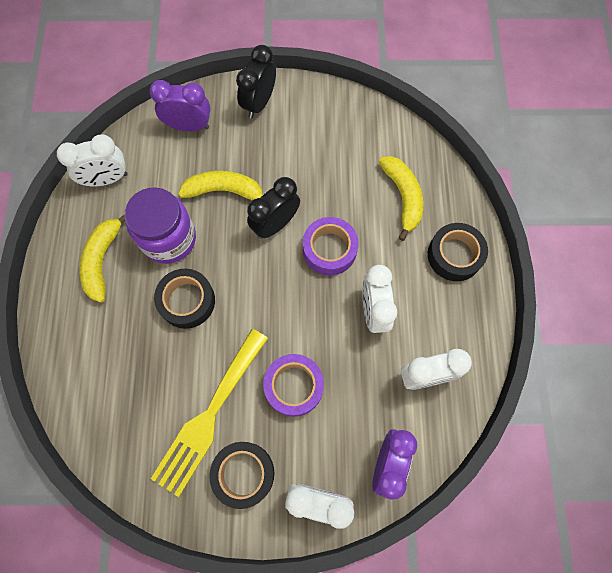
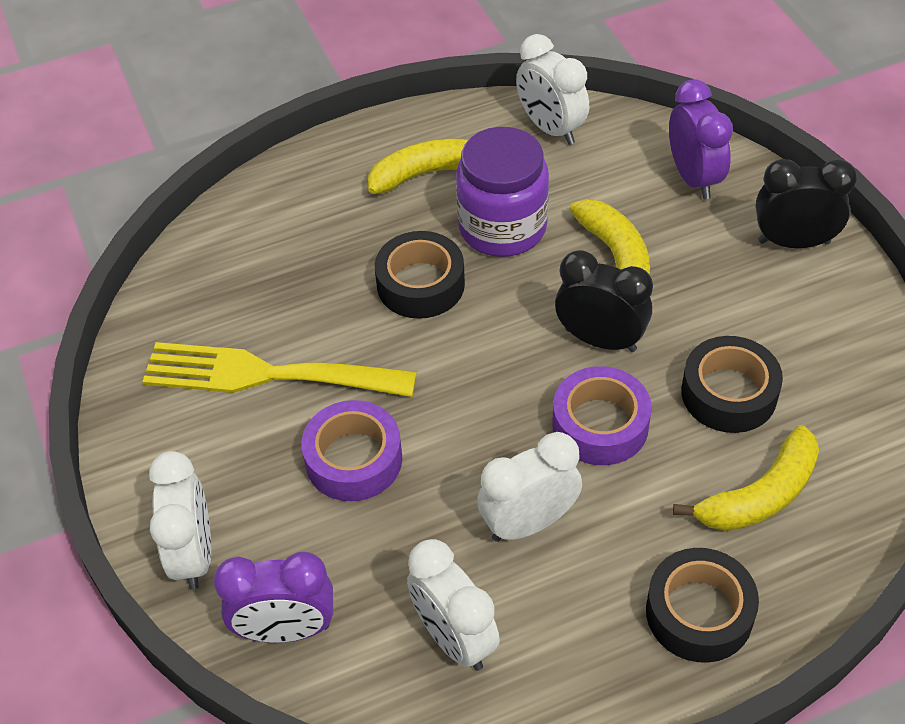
camera: 70 degrees right, 20 degrees down
(243, 474) = (200, 446): black tape -> black tape (729, 393)

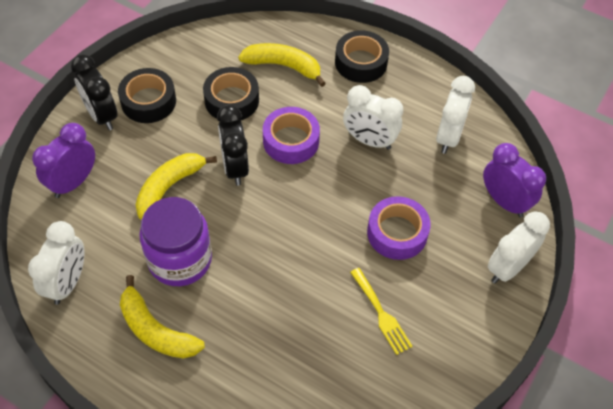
camera: 130 degrees left, 5 degrees up
(265, 374) = (381, 314): yellow fork -> yellow fork, size x0.52
(420, 284) = (256, 276): black tape -> black tape (148, 101)

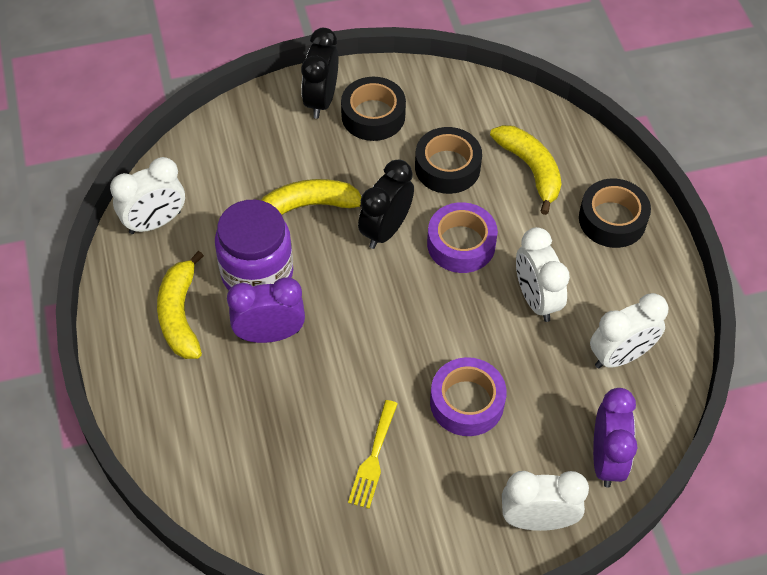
camera: 45 degrees right, 0 degrees up
(73, 182) = (241, 142): purple clock -> purple clock (269, 334)

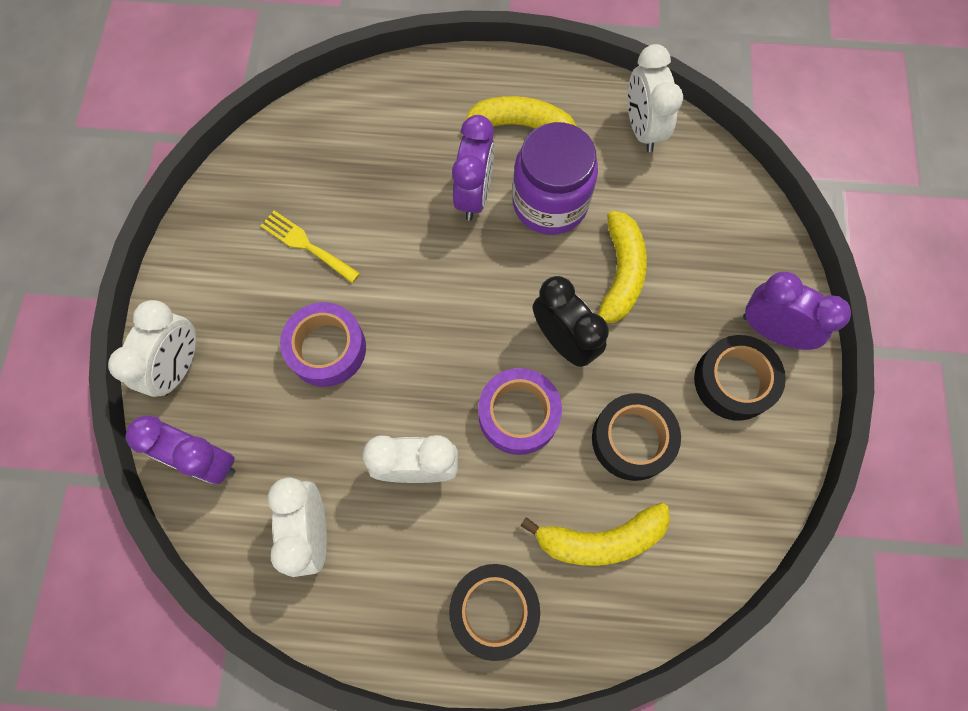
camera: 110 degrees right, 15 degrees up
(321, 100) = (771, 330): black clock -> purple clock

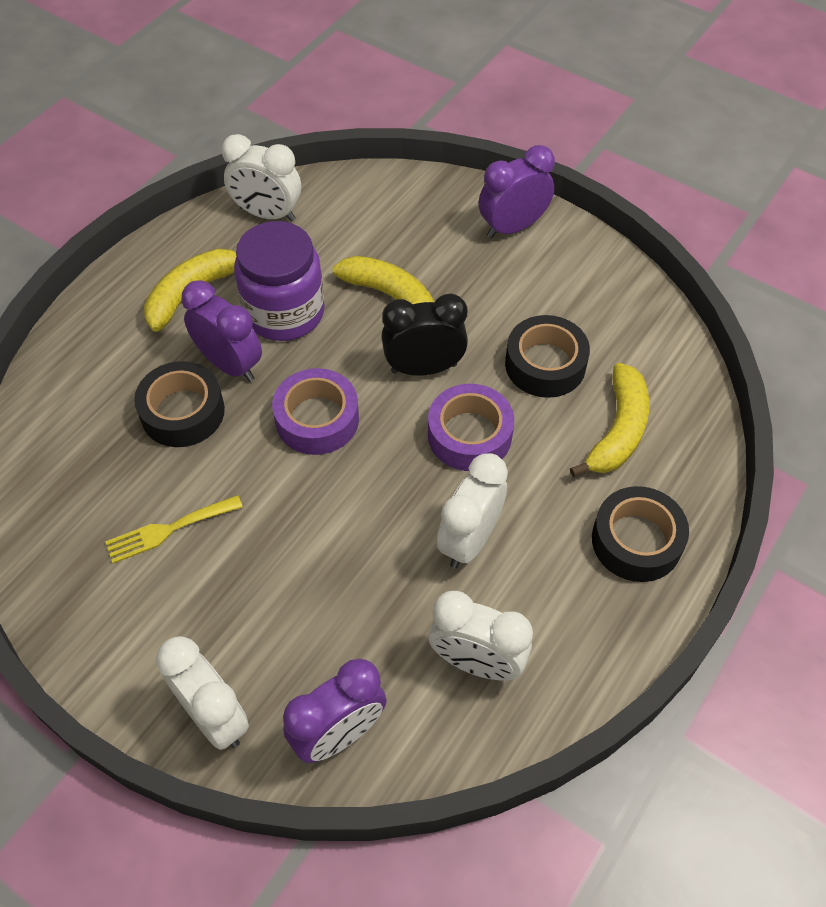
camera: 60 degrees left, 15 degrees down
(327, 348) = (295, 563): purple tape -> purple tape (317, 419)
(734, 381) = (539, 272): black tape -> black tape (182, 412)

